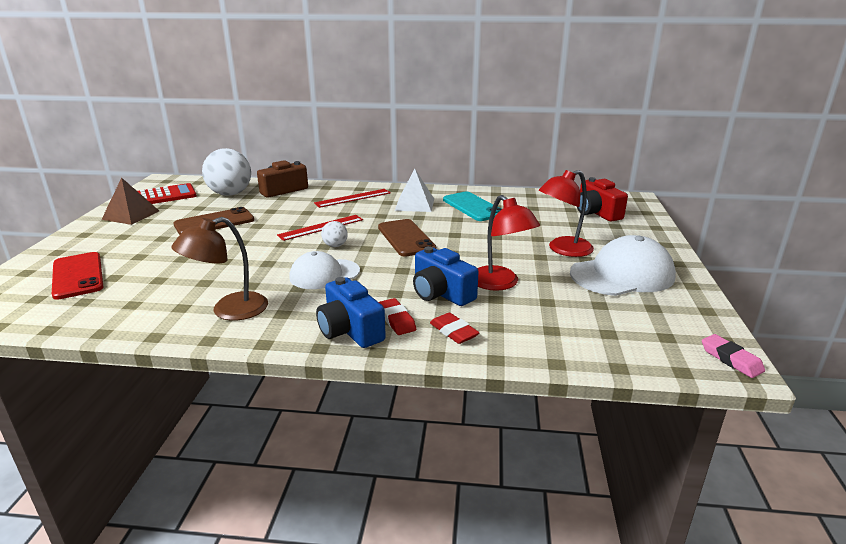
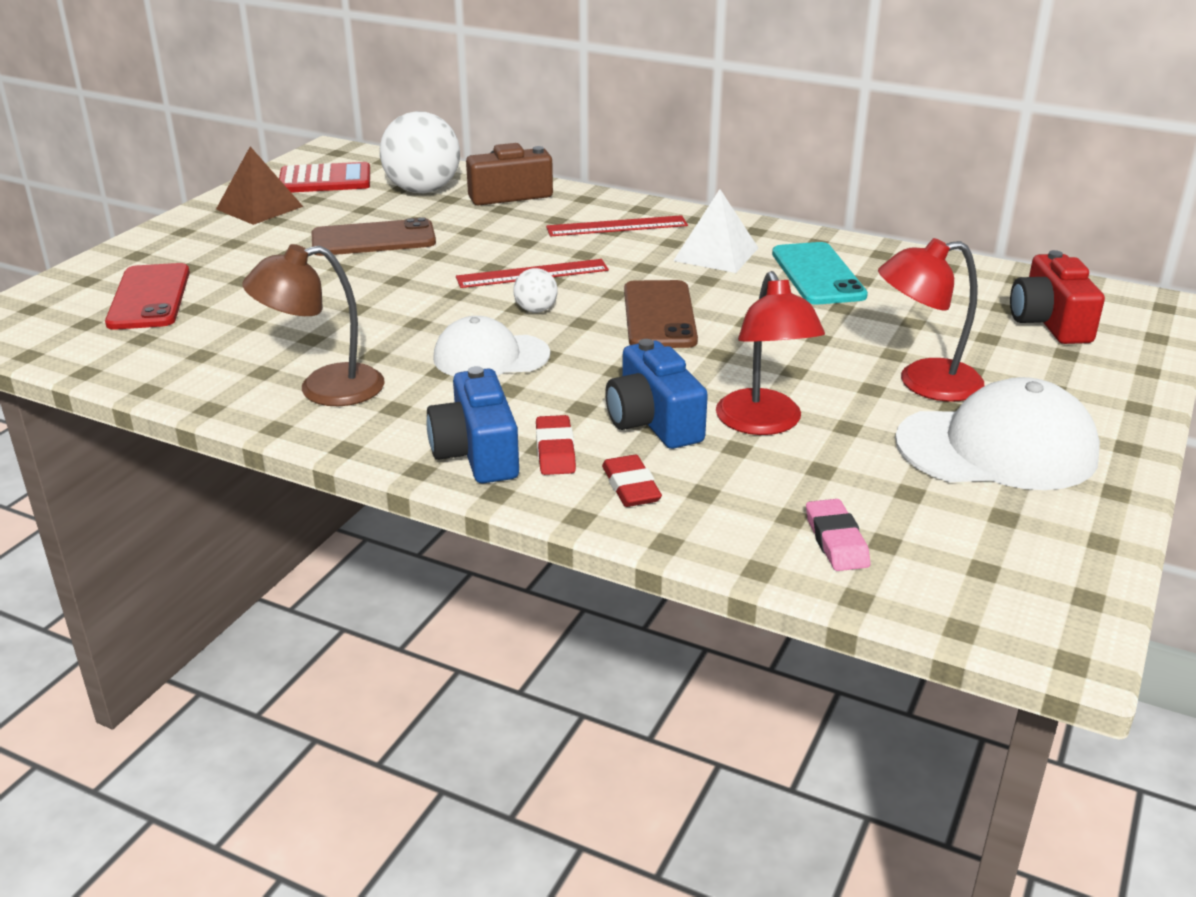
camera: 20 degrees right, 5 degrees up
(731, 359) = (1067, 629): pink eraser -> pink eraser (836, 541)

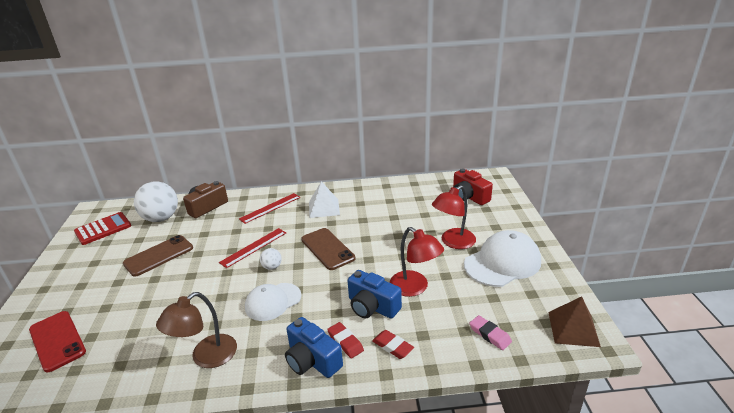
camera: 30 degrees left, 0 degrees up
(259, 208) = (78, 258): brown pyramid -> brown pyramid (573, 329)
(818, 274) = (371, 204): turquoise phone -> none

